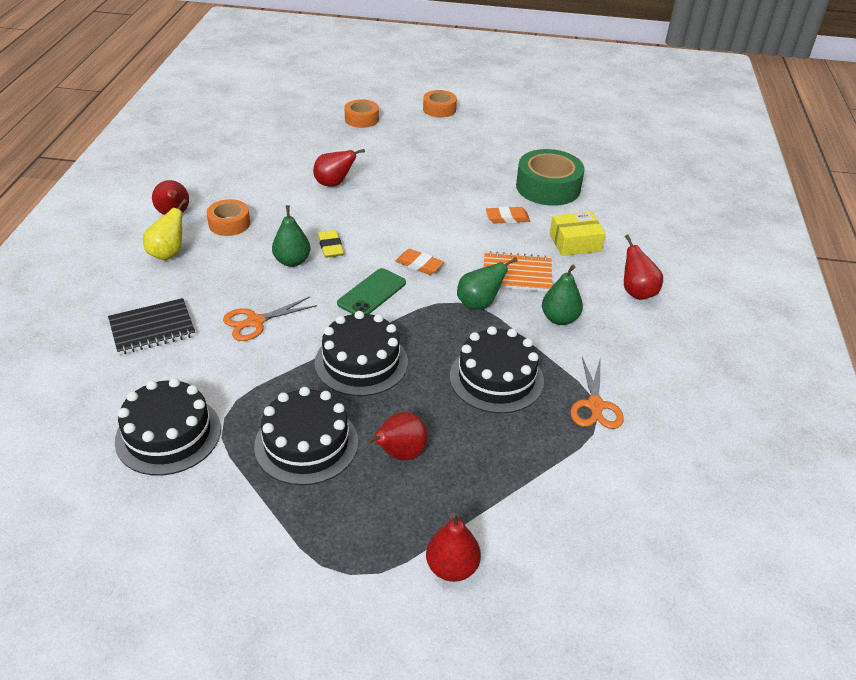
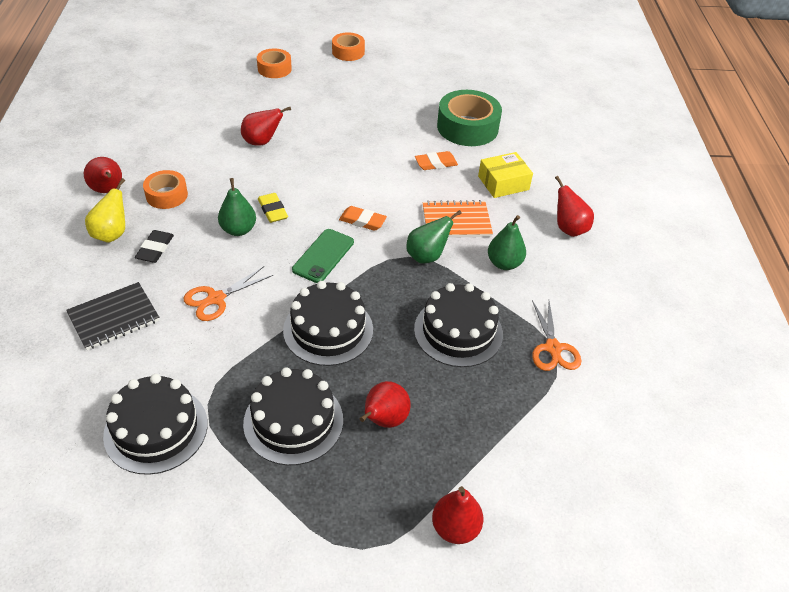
camera: 10 degrees left, 5 degrees up
(206, 271) = (155, 249): none -> black eraser

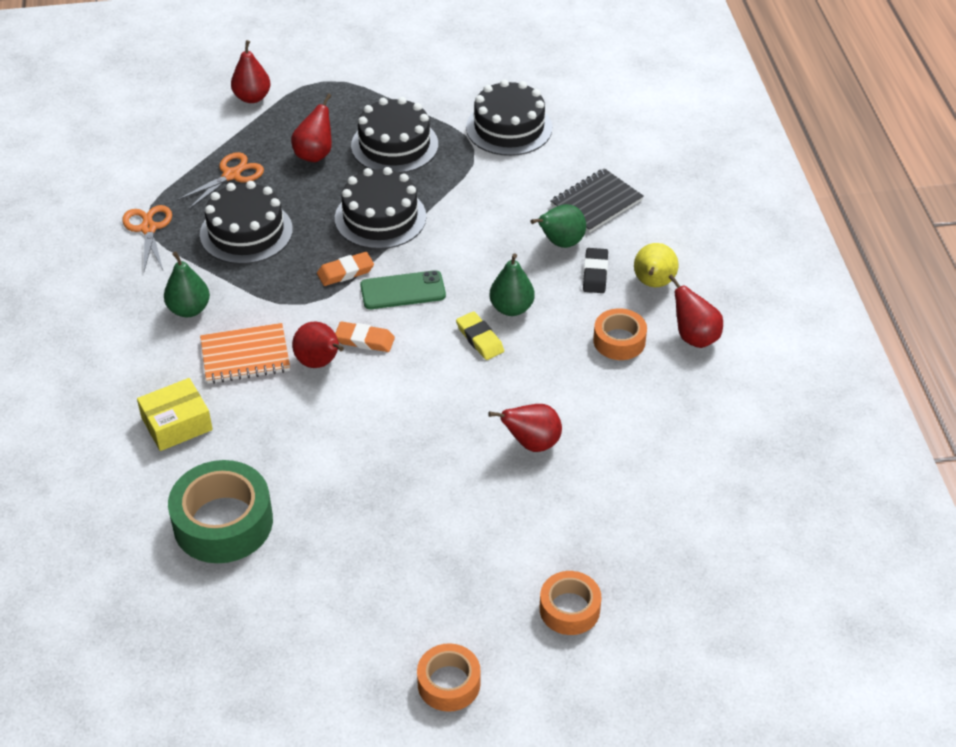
camera: 175 degrees right, 0 degrees up
(216, 299) = (504, 232): orange scissors -> orange scissors (231, 175)
(323, 256) = (403, 290): green phone -> green phone turned 60 degrees clockwise
(427, 256) = (281, 306): green pear -> green pear (560, 243)
(436, 163) = (273, 443): orange eraser -> orange eraser (345, 272)
(569, 229) = (99, 365): red pear -> red pear (320, 363)

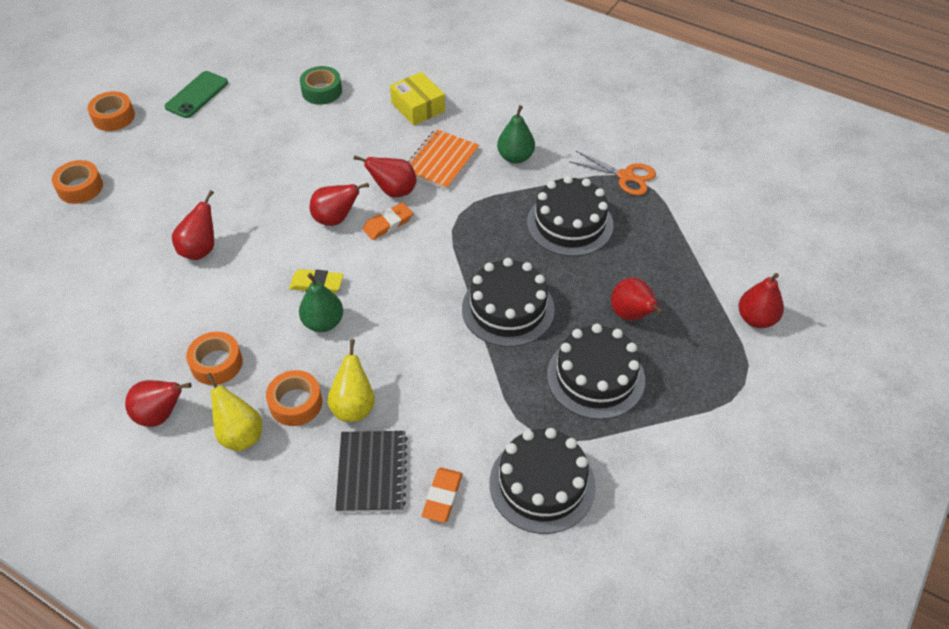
camera: 130 degrees right, 5 degrees up
(177, 424) = (418, 107): yellow box -> yellow box turned 45 degrees counterclockwise
(223, 522) = (322, 91): green tape -> green tape, size x0.58
(231, 175) = (650, 250): orange scissors -> none
(345, 272) = (467, 253): orange eraser -> orange eraser (442, 497)
(396, 378) = (336, 219): none -> red pear
(403, 290) = (412, 272): green phone -> green phone (197, 95)
(560, 243) = (353, 406): green pear -> yellow pear
(595, 273) = (295, 403): black eraser -> orange tape

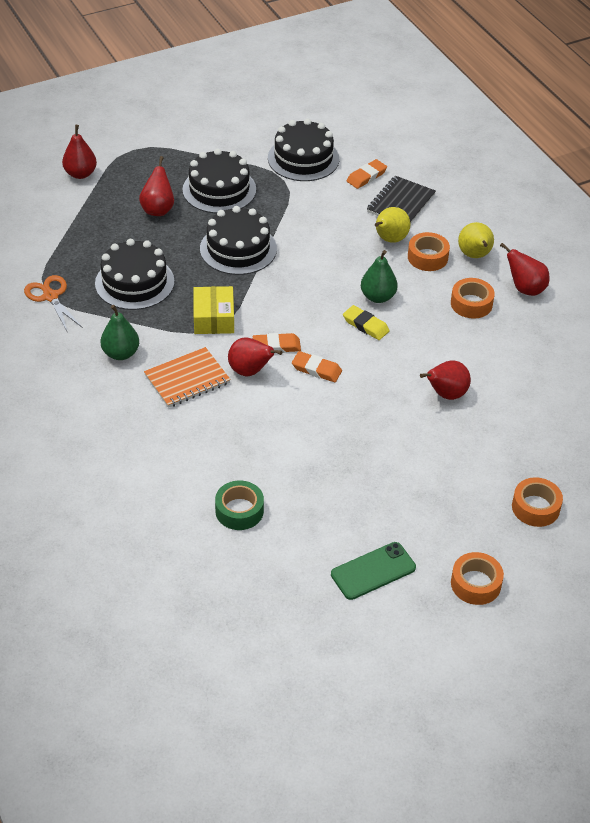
camera: 150 degrees left, 5 degrees down
(336, 219) = (316, 369): red pear -> orange eraser
(418, 107) = (160, 445): yellow box -> yellow box (214, 318)

